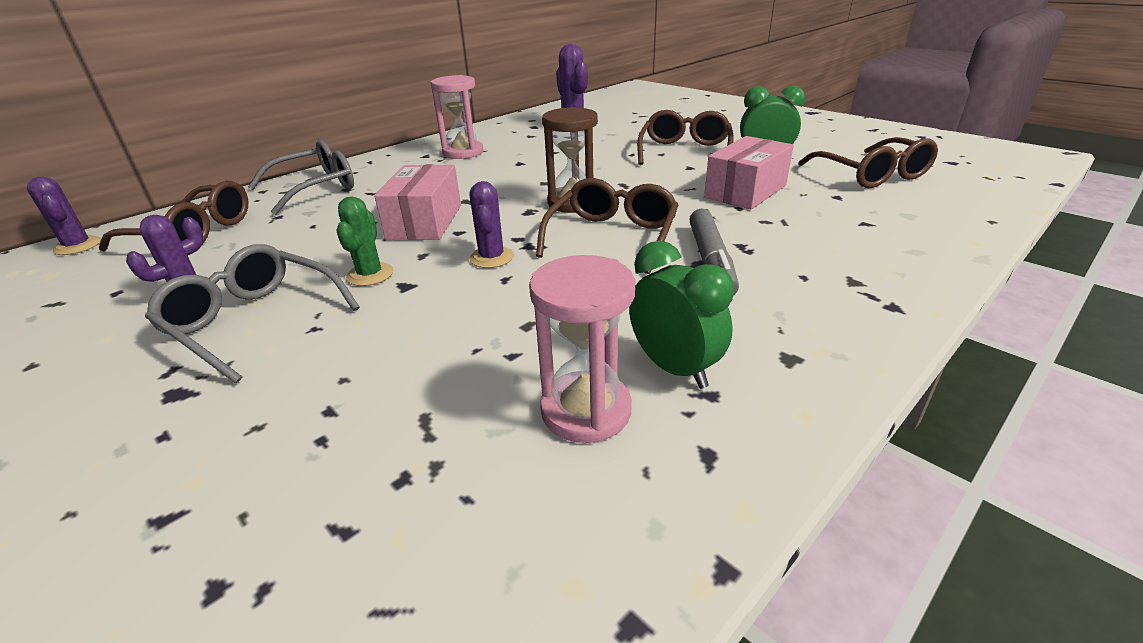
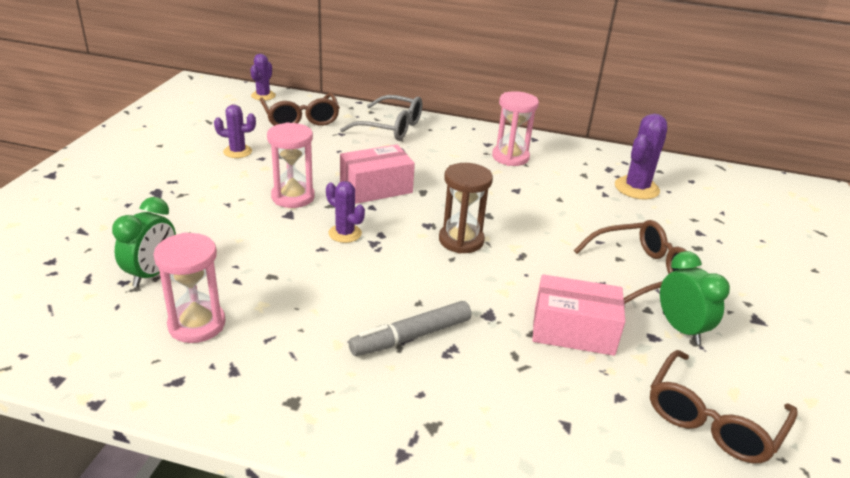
camera: 55 degrees right, 0 degrees up
(255, 321) = (223, 183): grey glasses -> none
(370, 275) = (293, 197): green cactus -> pink hourglass
(491, 258) = (345, 233): purple cactus -> purple cactus turned 75 degrees clockwise
(612, 237) = (415, 276): brown glasses -> none
(674, 368) = (254, 349): green clock -> green clock (152, 274)

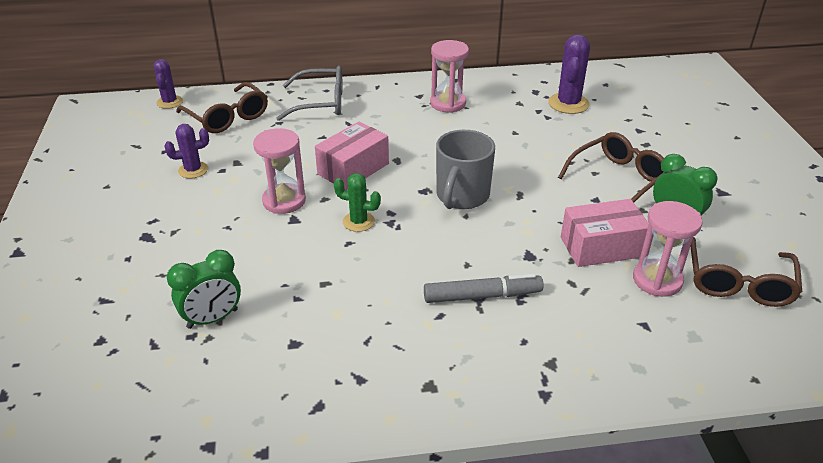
camera: 20 degrees left, 5 degrees up
(152, 274) = (212, 318): green clock -> green clock turned 60 degrees clockwise
(197, 324) = (294, 350): pink hourglass -> pink hourglass (657, 280)
(345, 233) = (358, 222): purple cactus -> green cactus
(411, 336) = (482, 296): grey marker -> grey marker turned 135 degrees counterclockwise
(461, 240) = (461, 196): brown hourglass -> grey mug

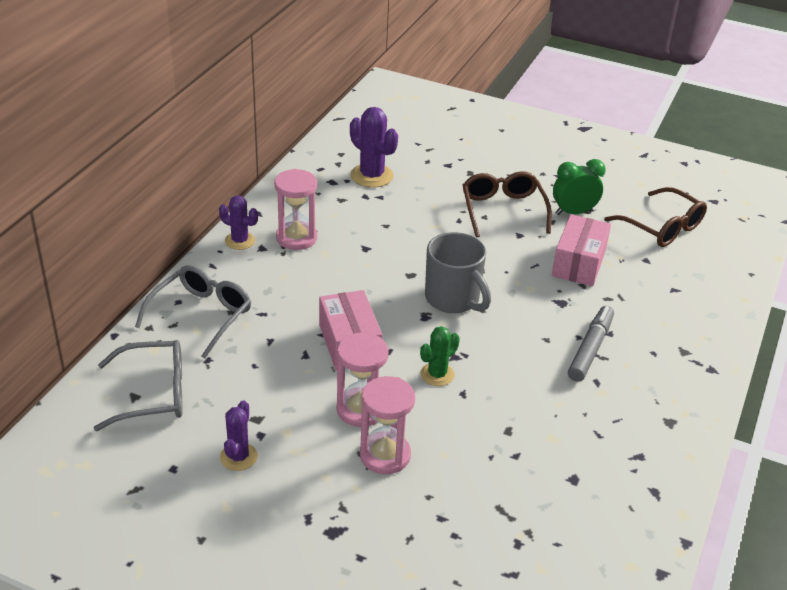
camera: 60 degrees left, 0 degrees up
(169, 102) = (61, 430): purple cactus -> purple cactus (240, 241)
(212, 318) = (504, 521): green clock -> none
(227, 117) = (152, 394): brown glasses -> grey glasses
(657, 280) = (634, 259): pink hourglass -> pink hourglass (385, 455)

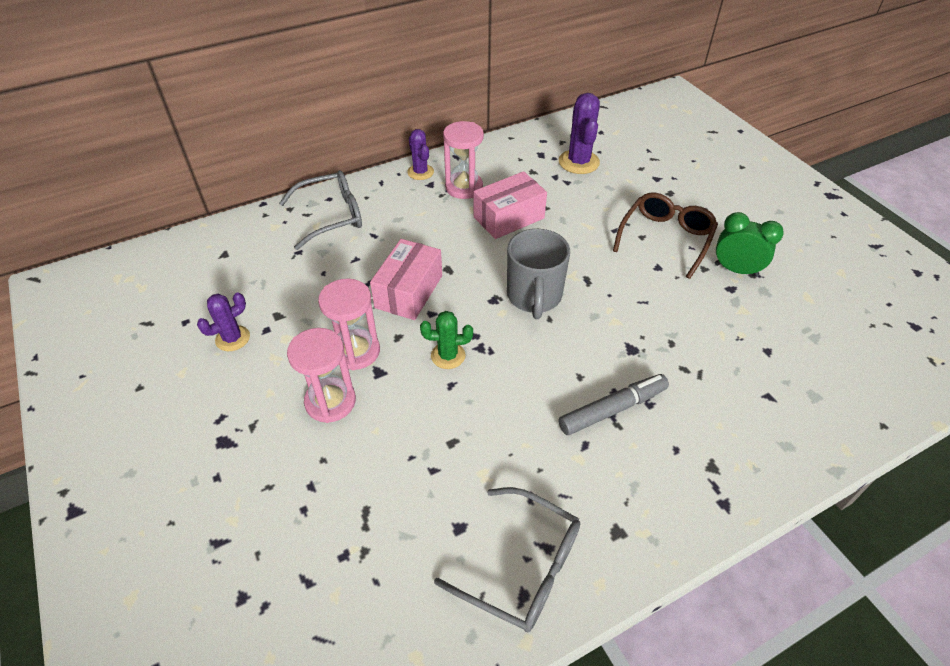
camera: 40 degrees right, 10 degrees up
(152, 394) = (236, 258): grey glasses -> grey glasses (521, 566)
(578, 263) = (689, 320): pink box -> pink box (509, 218)
(661, 227) = (820, 325): brown glasses -> none

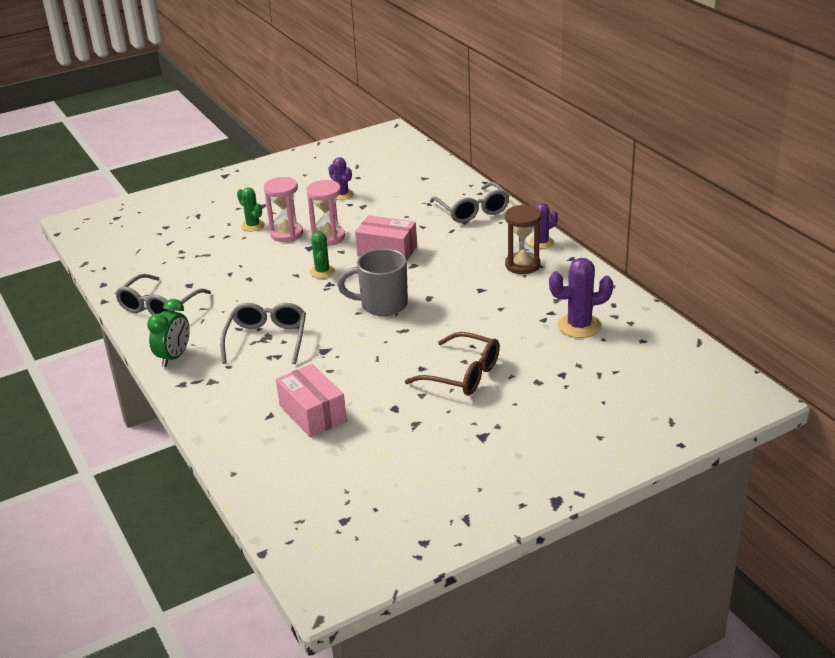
camera: 90 degrees right, 15 degrees down
(288, 449) = (253, 226): none -> green cactus
(464, 187) = (522, 265): pink hourglass -> brown hourglass
(509, 218) = (482, 289): pink box -> pink box (312, 413)
(613, 409) = (266, 340): grey marker -> grey glasses
(735, 270) = (420, 413): green clock -> green clock (174, 357)

